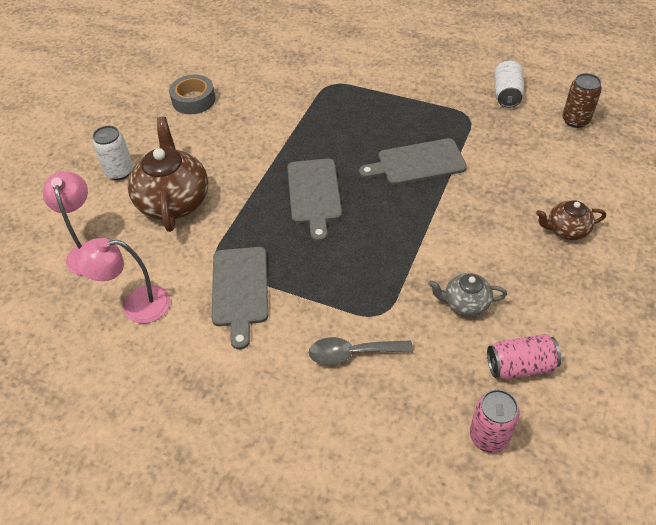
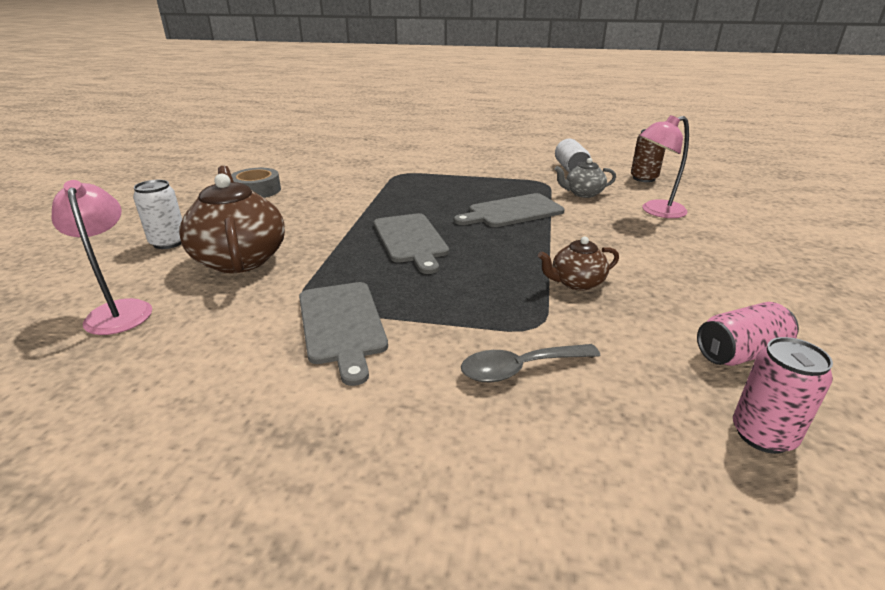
camera: 15 degrees left, 20 degrees down
(136, 306) = (190, 357): pink lamp -> pink lamp (656, 211)
(465, 303) = (632, 305): grey teapot -> grey teapot (583, 193)
(566, 230) = (694, 241): brown teapot -> brown teapot (576, 283)

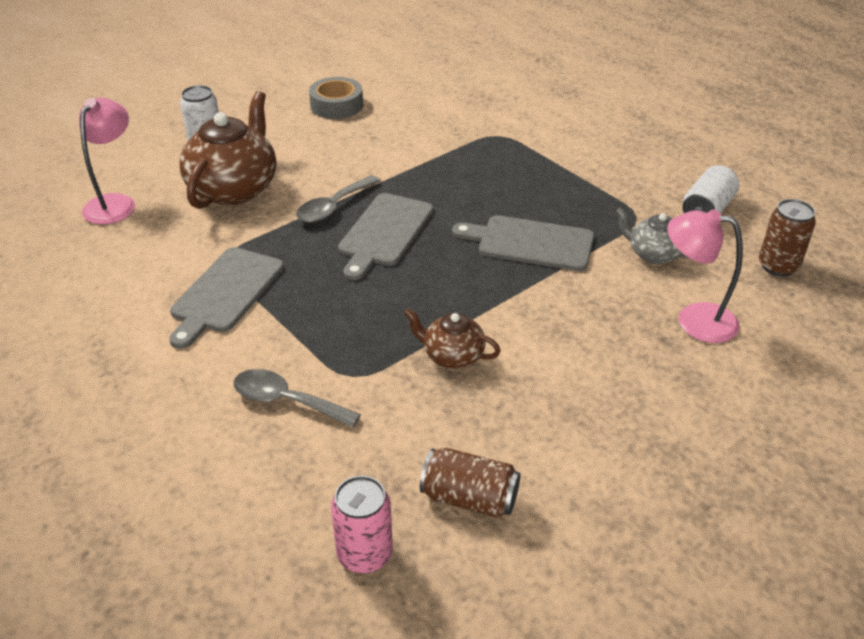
camera: 40 degrees right, 10 degrees up
(347, 240) = (333, 207): none -> grey spoon
(740, 353) = (469, 498): pink can -> brown can

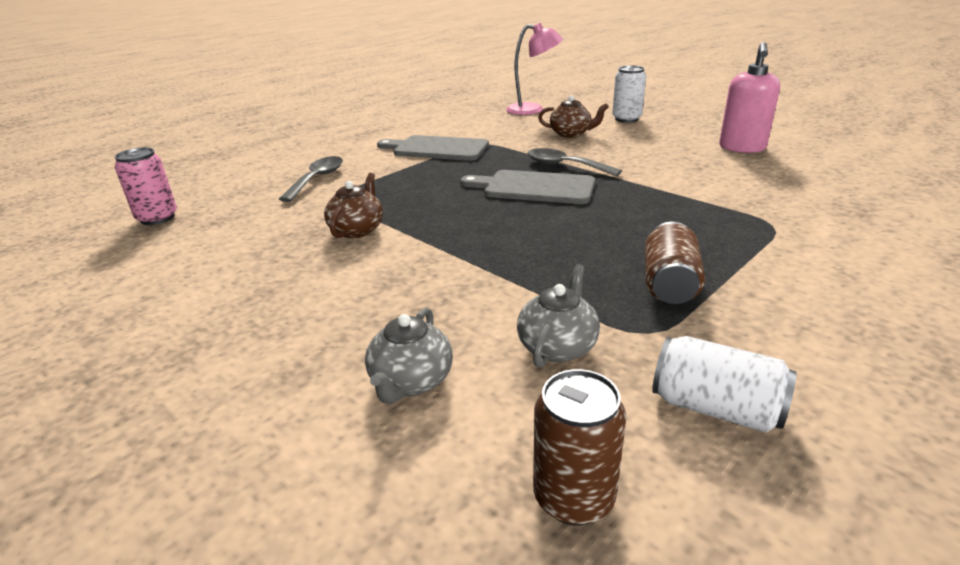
camera: 85 degrees right, 10 degrees down
(234, 189) = (571, 134): brown teapot -> brown teapot, size x0.53
(336, 105) = (742, 148): grey tape -> pink soap dispenser
(469, 498) = (184, 249): brown can -> brown can (669, 284)
(530, 243) = (547, 256): grey cutting board -> none
(694, 320) = (411, 382): pink lamp -> grey teapot

